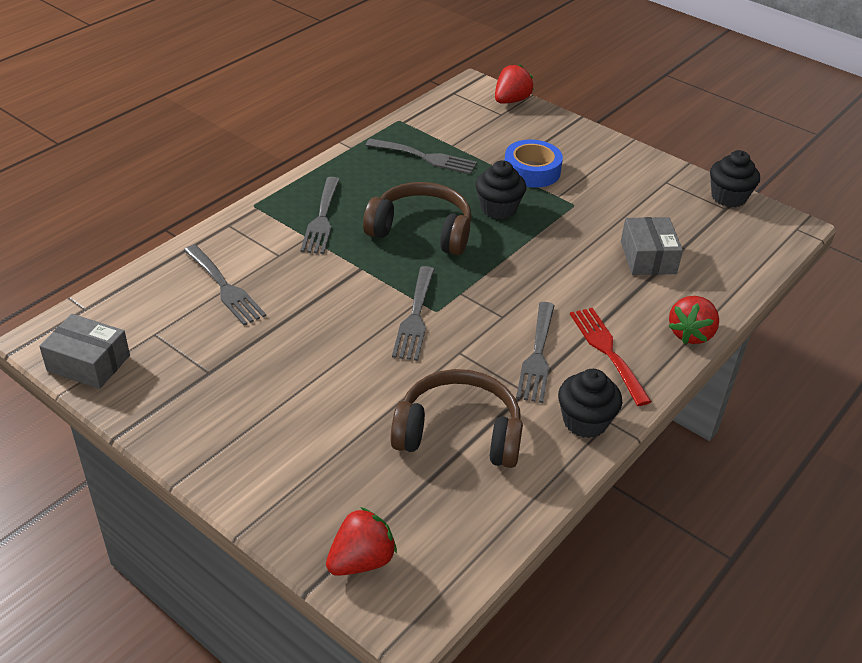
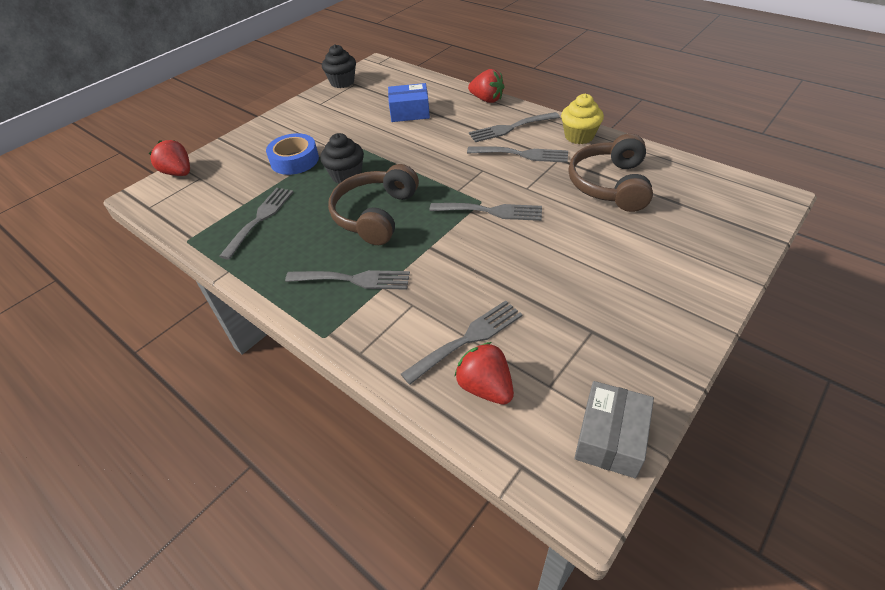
camera: 85 degrees left, 5 degrees up
(361, 561) = (745, 219): red strawberry -> red strawberry (485, 387)
(585, 421) = (579, 136): black cupcake -> yellow cupcake
(607, 351) = (510, 128): red fork -> grey fork
(648, 257) = (409, 112): grey box -> blue box

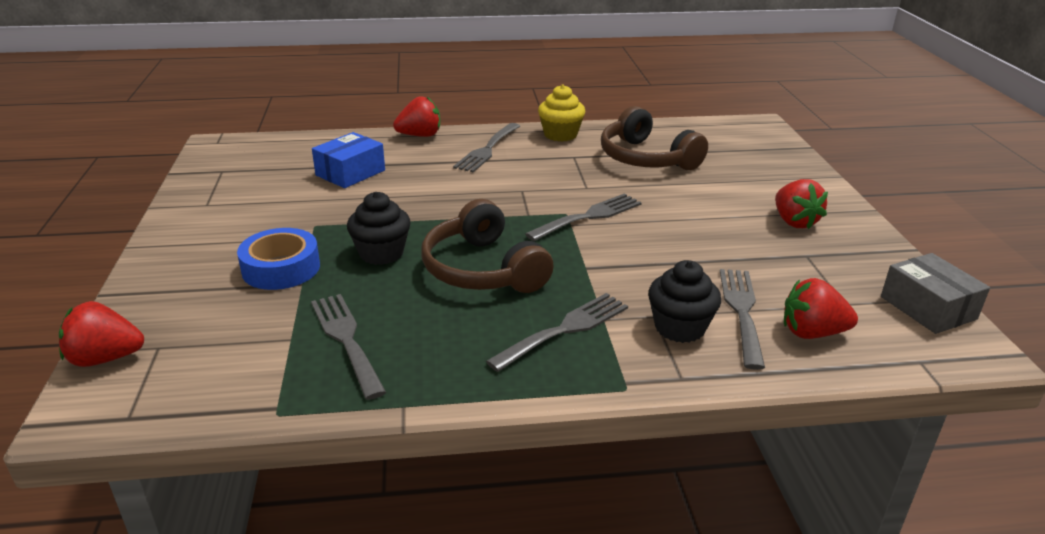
camera: 50 degrees left, 15 degrees down
(342, 82) = (199, 174): black cupcake -> black cupcake (679, 327)
(522, 154) = (536, 165): grey fork -> none
(634, 299) = (794, 222): none -> red strawberry

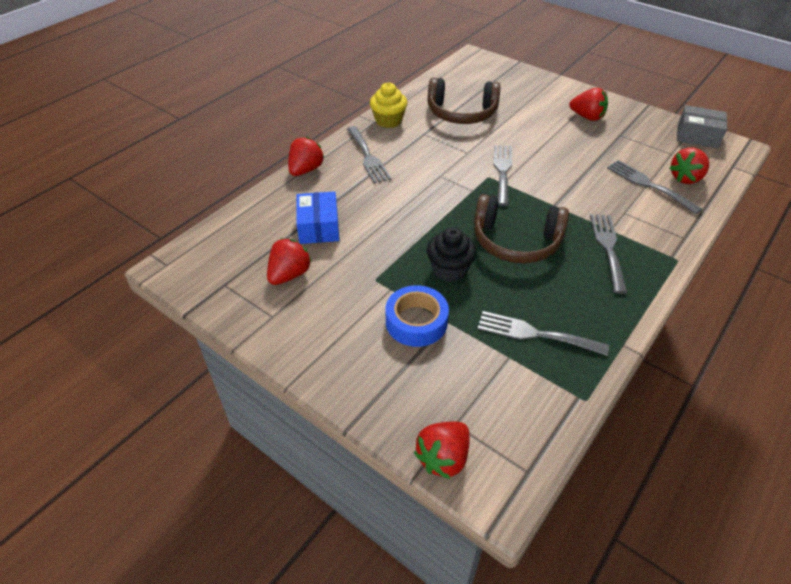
camera: 45 degrees left, 15 degrees up
(269, 188) = (289, 274): none -> red strawberry
(679, 327) = (643, 211): black cupcake -> none

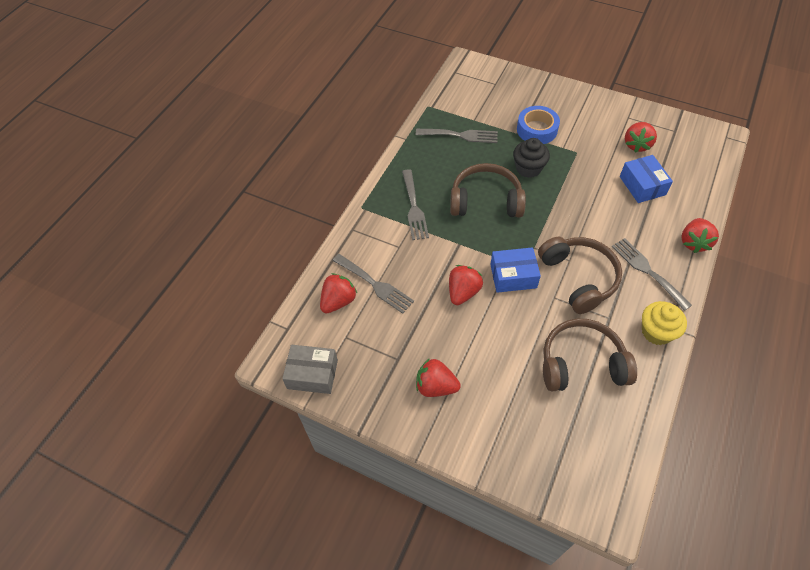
camera: 170 degrees right, 10 degrees up
(437, 161) = (579, 278): none -> brown headphones
(443, 458) = (497, 70): red strawberry -> red strawberry (463, 292)
(502, 171) = (513, 276): grey fork -> blue box

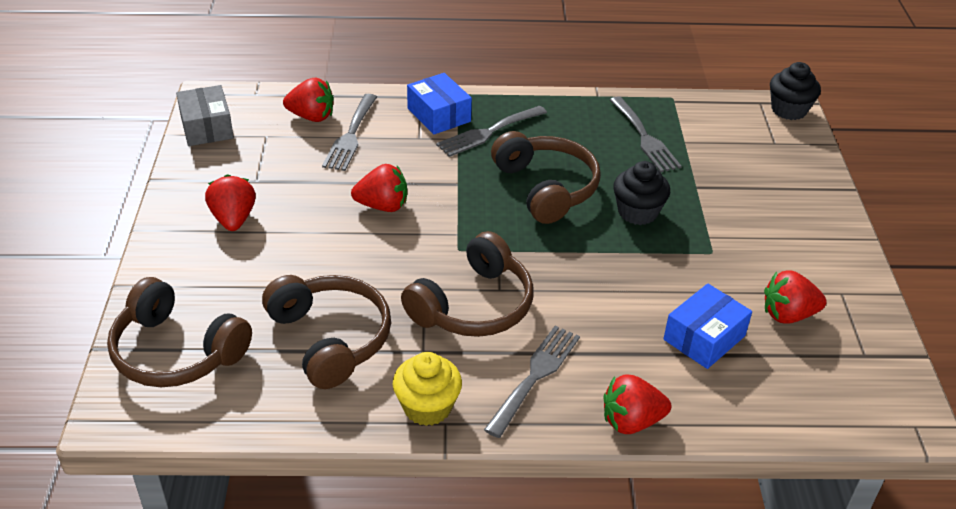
camera: 60 degrees right, 15 degrees down
(468, 64) = (789, 110): none -> black cupcake
(513, 276) = (436, 242): blue box -> blue box (439, 115)
(537, 130) = (721, 203): blue tape -> none
(563, 460) = (176, 352): none -> brown headphones

